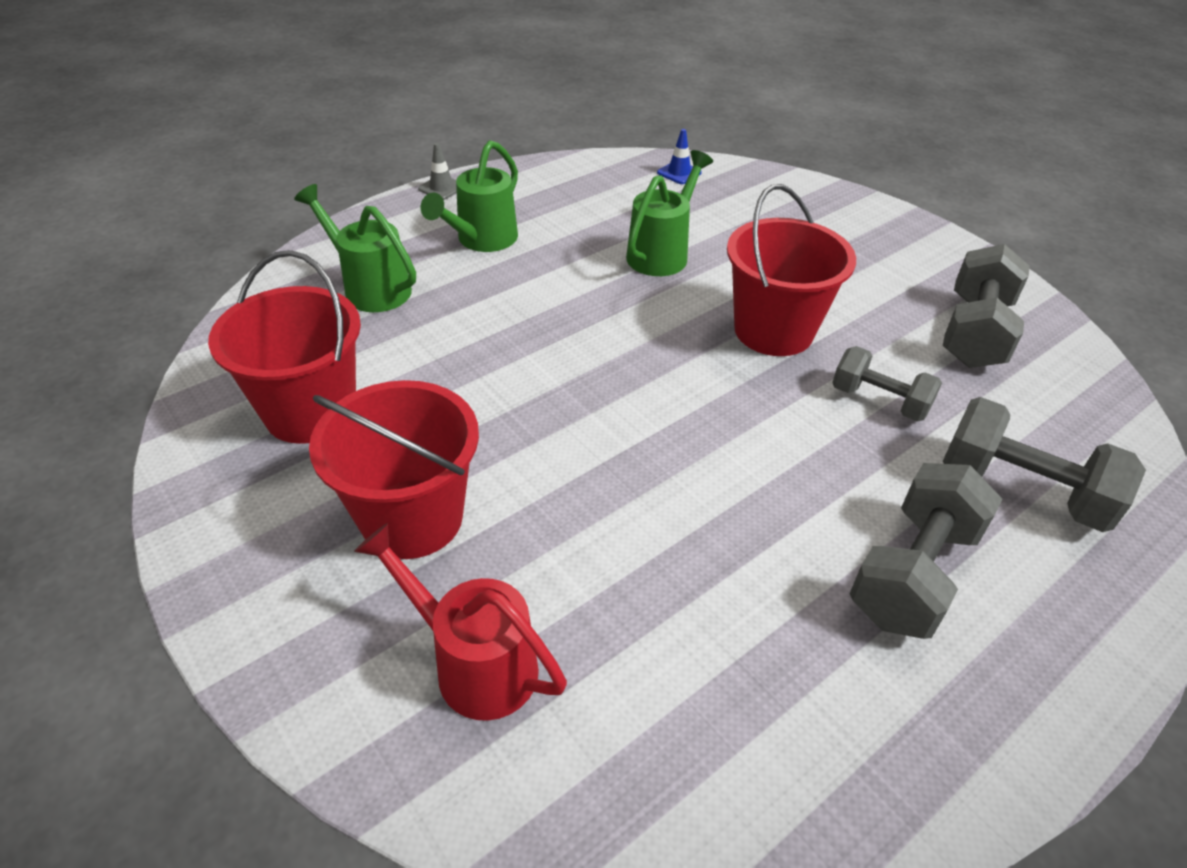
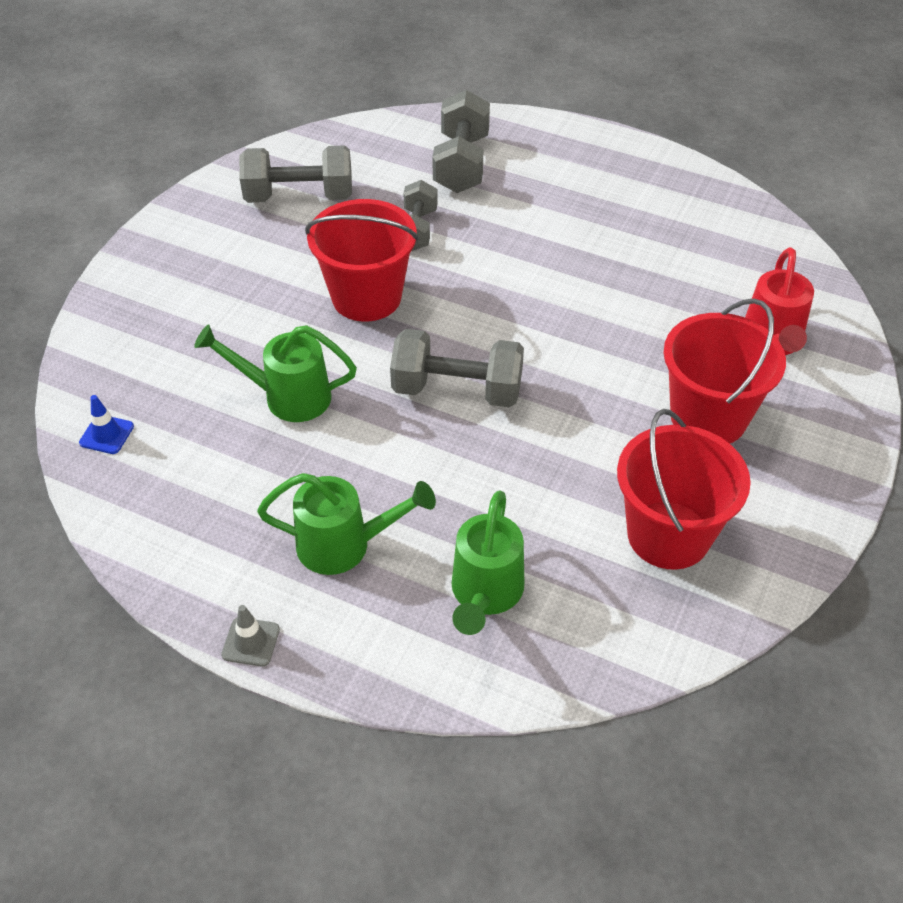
camera: 115 degrees left, 5 degrees up
(913, 573) = (564, 196): grey dumbbell -> grey dumbbell (457, 390)

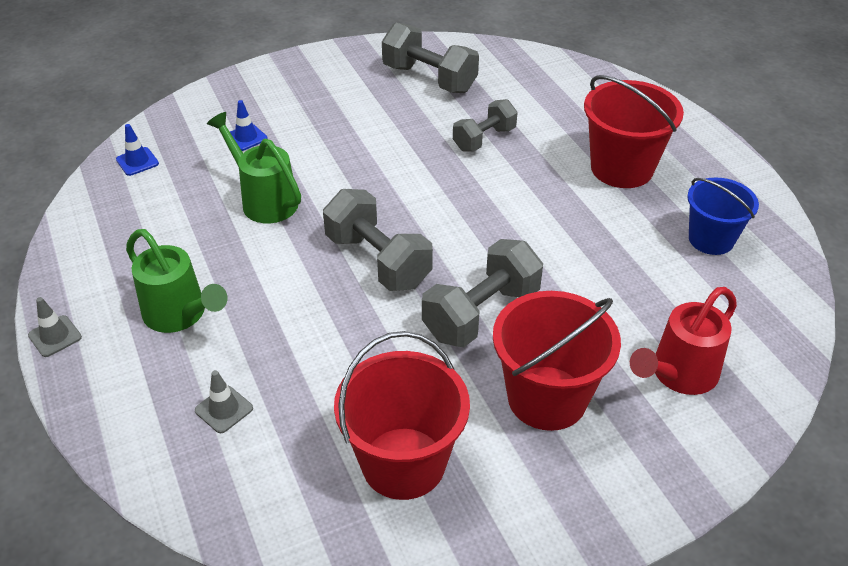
camera: 40 degrees right, 5 degrees down
(191, 348) = (246, 137): none -> blue traffic cone
(366, 297) = (393, 165): red bucket -> red bucket (622, 168)
(461, 164) = (573, 110): grey dumbbell -> grey dumbbell (481, 313)
(485, 594) = (224, 409): green watering can -> grey traffic cone
(683, 221) = (711, 239): none -> blue bucket

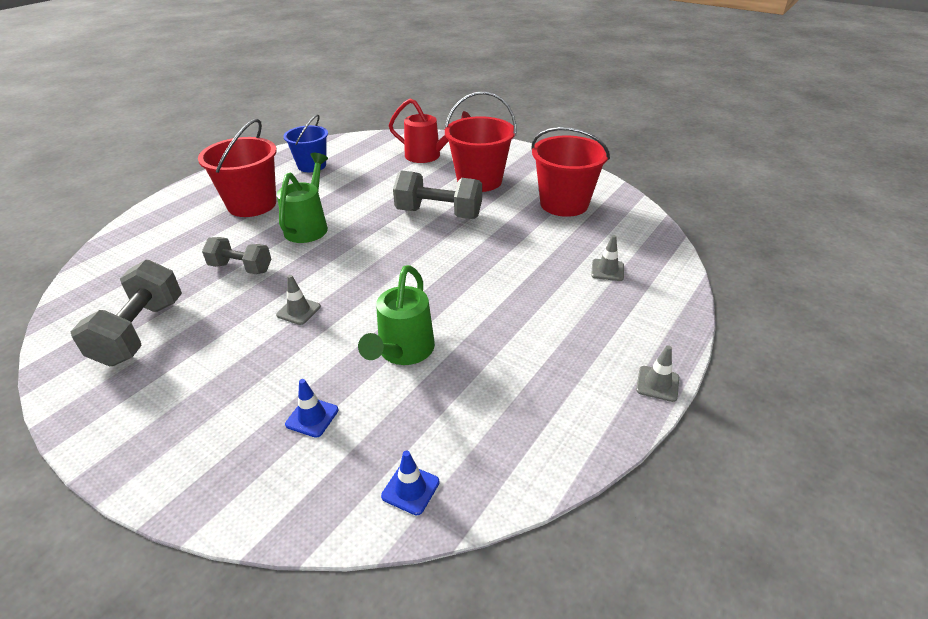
camera: 120 degrees left, 5 degrees down
(180, 315) = (565, 329): green watering can -> green watering can (308, 226)
(378, 261) = (427, 264): grey dumbbell -> none
(380, 158) = (298, 311): none -> grey traffic cone

